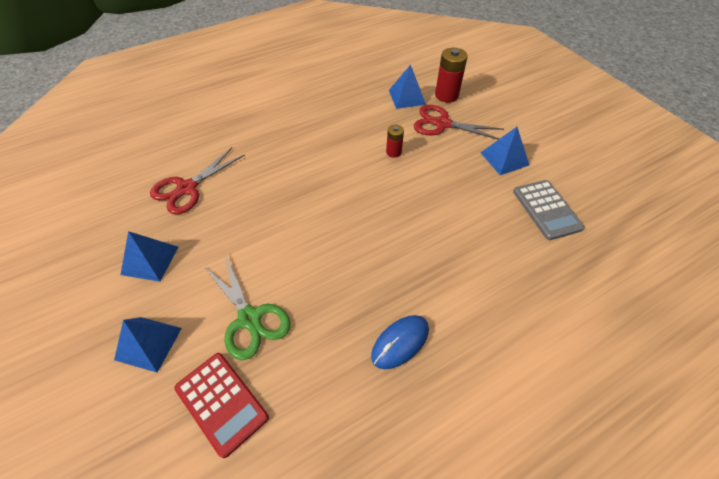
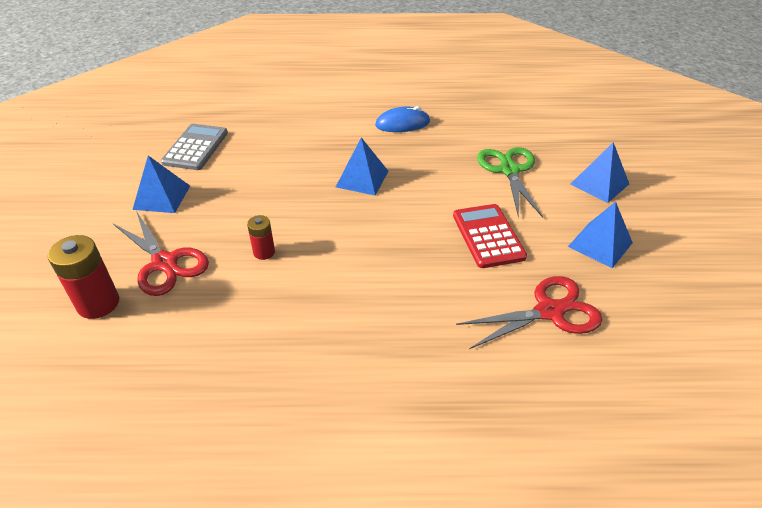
camera: 150 degrees left, 10 degrees down
(221, 402) = (544, 138): red calculator -> red calculator (488, 236)
(407, 97) = (152, 327): blue pyramid -> blue pyramid (362, 179)

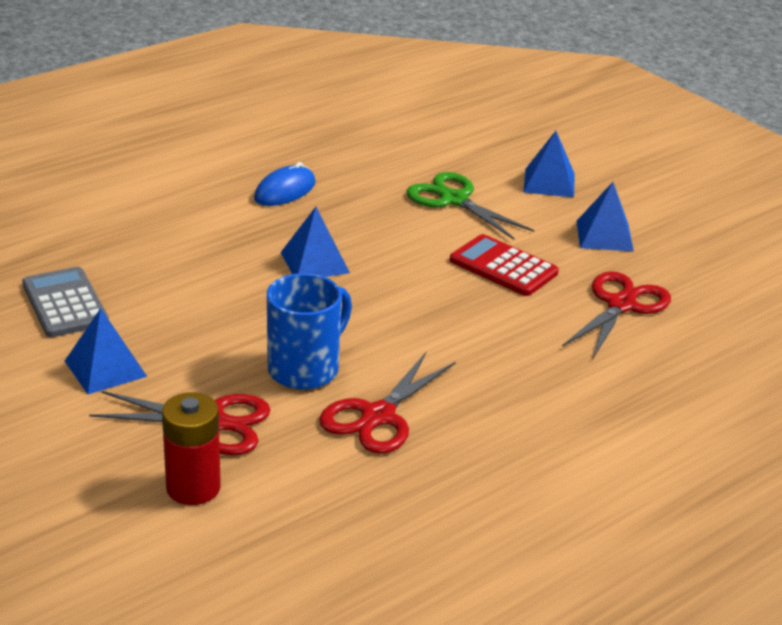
camera: 40 degrees left, 10 degrees down
(263, 312) = (378, 416): none -> red scissors
(264, 252) = (305, 369): red battery -> blue mug

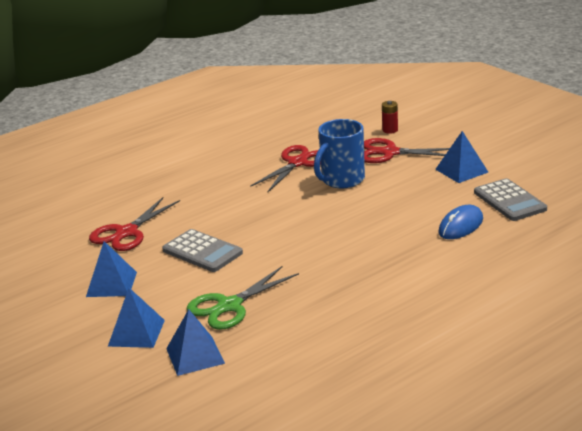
camera: 175 degrees left, 5 degrees down
(193, 487) = (390, 130): red battery -> red battery, size x0.58
(285, 191) = (379, 301): blue mouse -> blue mouse (461, 226)
(314, 262) = (344, 242): blue pyramid -> blue pyramid (195, 356)
(454, 200) = (229, 306): green scissors -> green scissors turned 90 degrees clockwise
(503, 267) = (202, 252): red calculator -> grey calculator

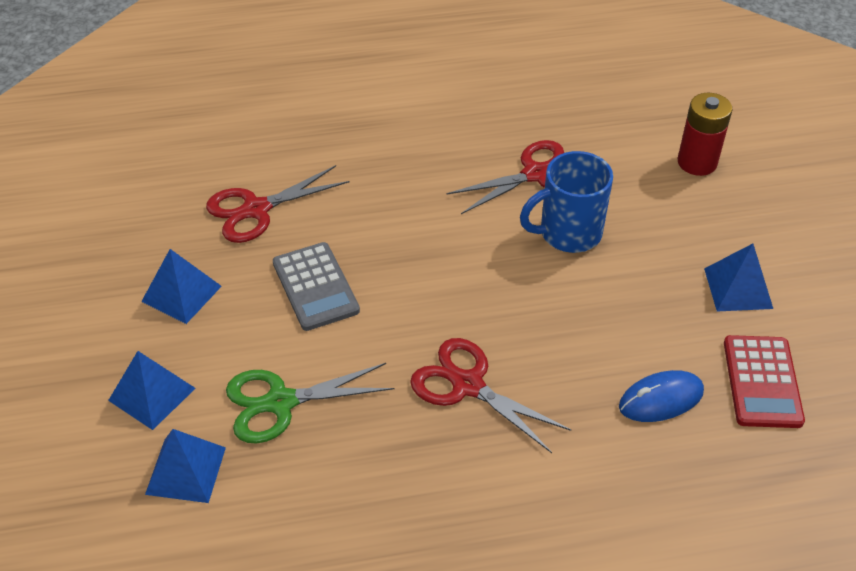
camera: 25 degrees right, 20 degrees up
(390, 130) = (697, 162): red battery -> red battery, size x1.73
(390, 153) = (666, 208): red scissors -> red scissors (467, 385)
(509, 201) = (762, 382): grey calculator -> red calculator

